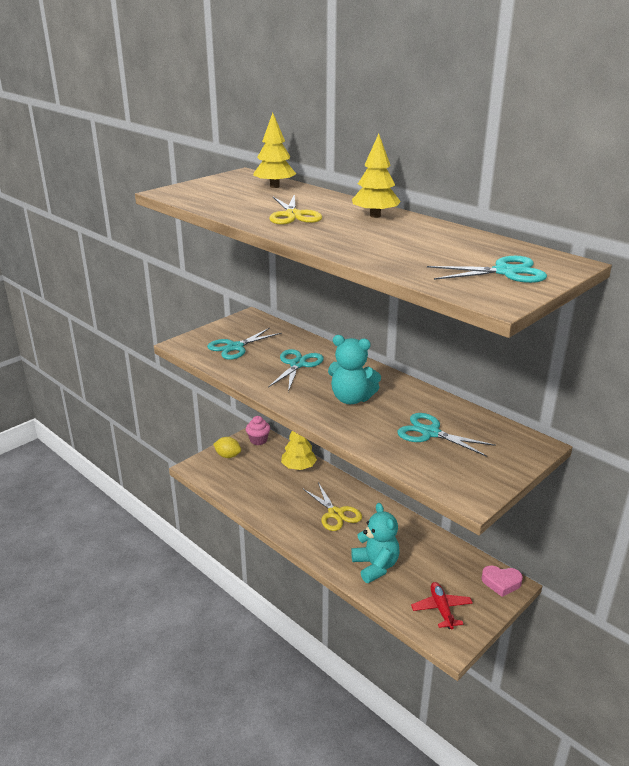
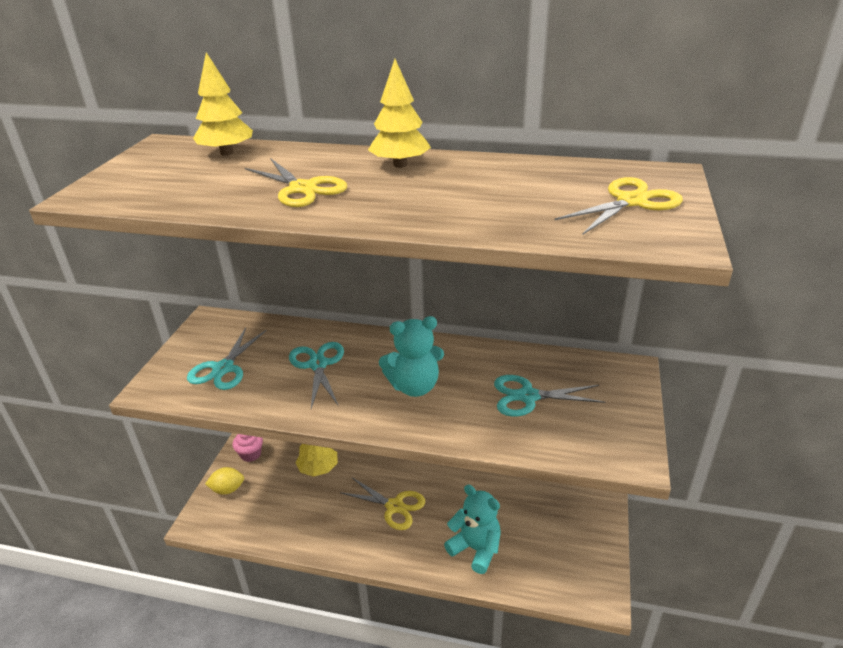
camera: 30 degrees left, 5 degrees up
(441, 609) = (567, 565): red plane -> none
(501, 583) = (595, 507): pink heart -> none
(505, 272) = (631, 202): turquoise scissors -> yellow scissors

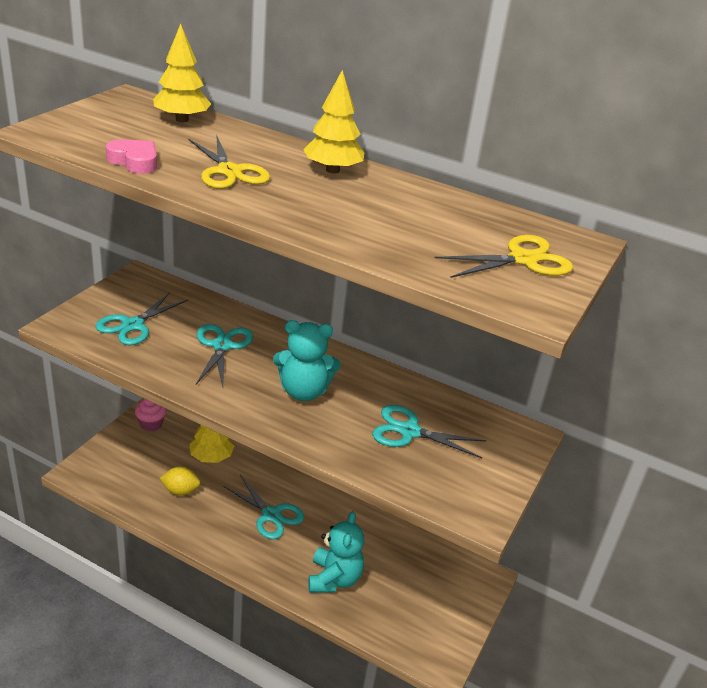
camera: 10 degrees right, 0 degrees up
(201, 201) = (134, 161): none -> pink heart
(227, 489) = (116, 451): yellow lemon -> yellow lemon (180, 491)
(394, 506) = (271, 515): yellow scissors -> turquoise scissors
(475, 549) = (334, 579): turquoise teddy bear -> turquoise teddy bear turned 45 degrees clockwise

